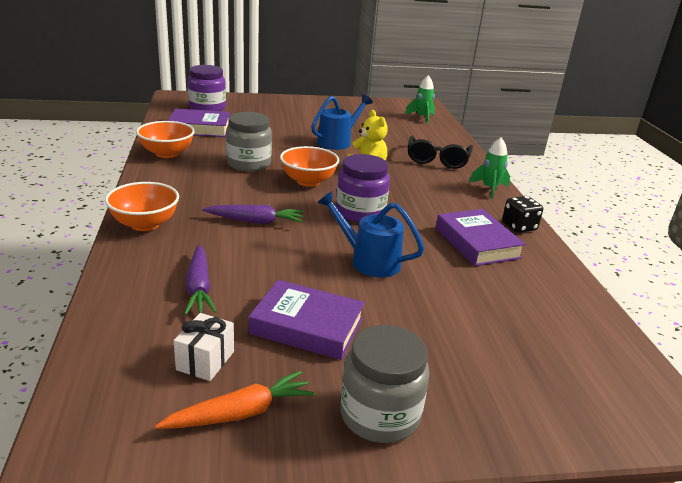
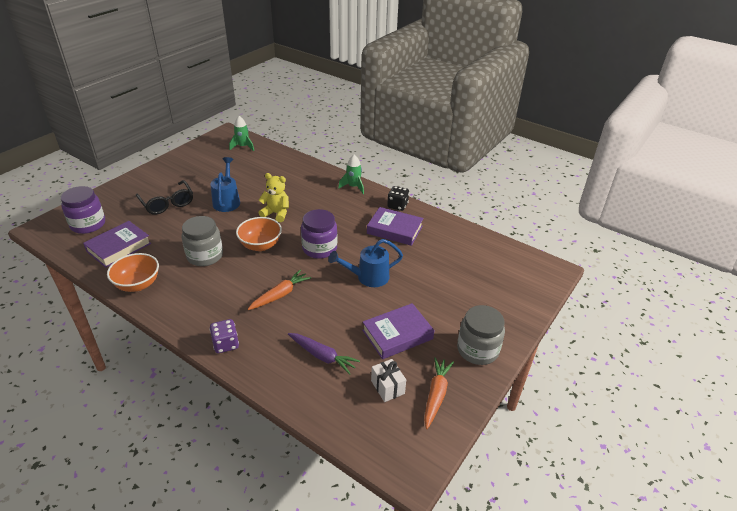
camera: 45 degrees left, 10 degrees up
(145, 224) = (226, 344): orange bowl -> purple dice
(255, 221) = (280, 295): purple carrot -> orange carrot
(437, 159) = (301, 180): black glasses -> black glasses (167, 203)

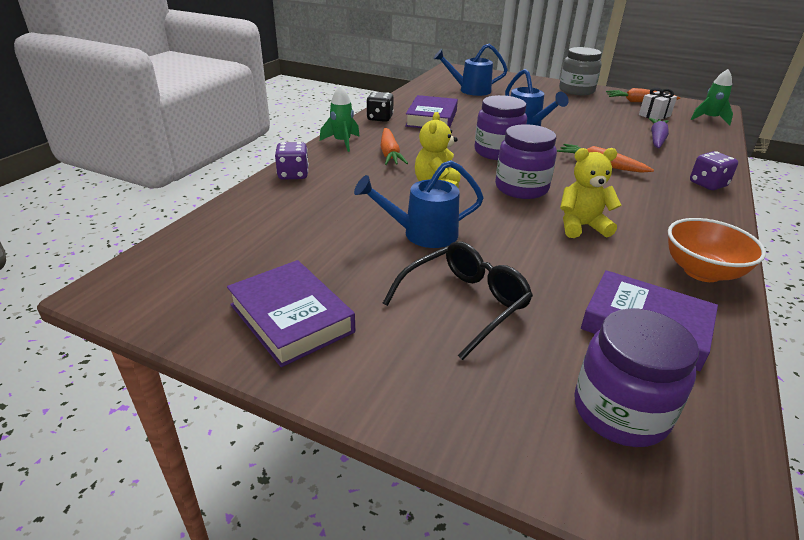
camera: 100 degrees left, 5 degrees down
(205, 256) = (581, 226): grey jar -> yellow teddy bear
(243, 147) = (200, 252): green rocket -> green rocket (709, 119)
(260, 245) = (521, 188): orange bowl -> purple jar
(310, 169) = (293, 175): none -> purple dice
(330, 202) = (390, 154): none -> orange carrot
(397, 334) = (592, 114): purple book -> purple book (291, 318)
(472, 265) = (470, 90): none -> blue watering can

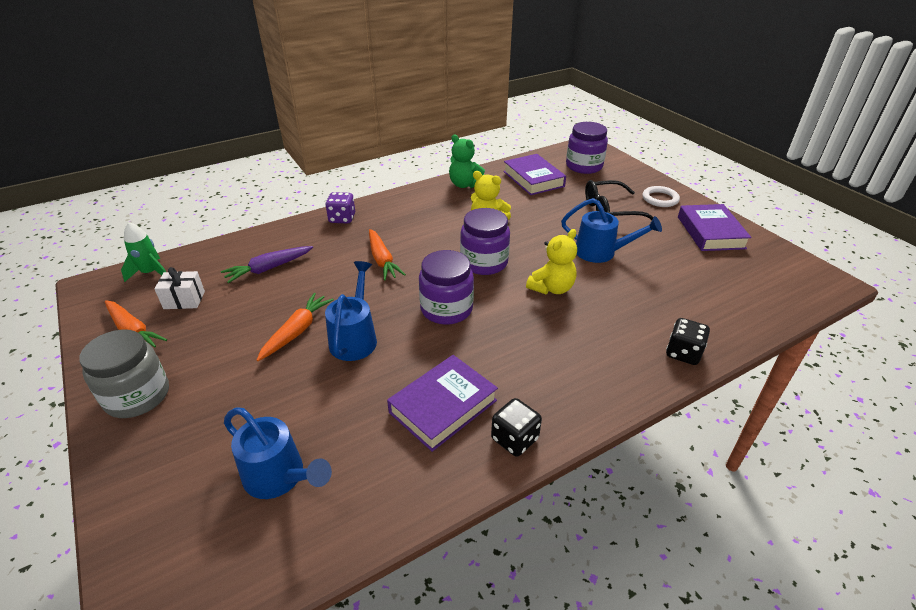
camera: 145 degrees left, 5 degrees up
(293, 175) = (683, 353): purple dice -> black dice
(342, 142) = (603, 394): green rocket -> none
(390, 154) = (560, 349): orange carrot -> orange carrot (297, 331)
(405, 368) = (660, 199): none -> white ring
(702, 272) = (465, 184): orange bowl -> green teddy bear

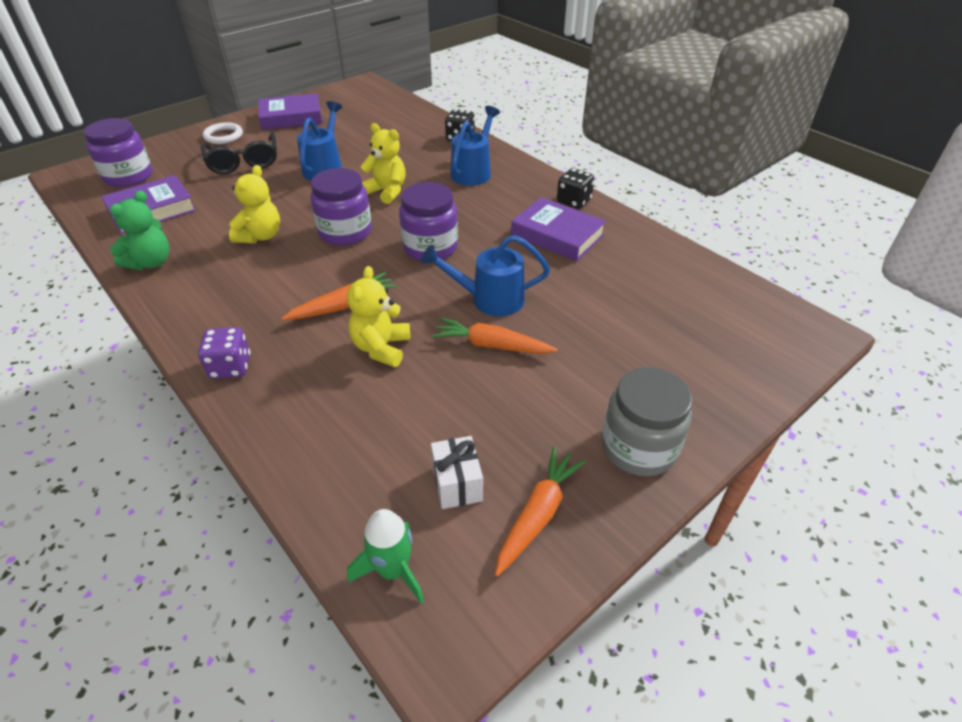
camera: 100 degrees left, 5 degrees up
(269, 268) = (369, 411): purple carrot -> none
(280, 477) = (669, 305): blue watering can -> blue watering can (473, 171)
(326, 276) = (381, 348): none -> yellow teddy bear

